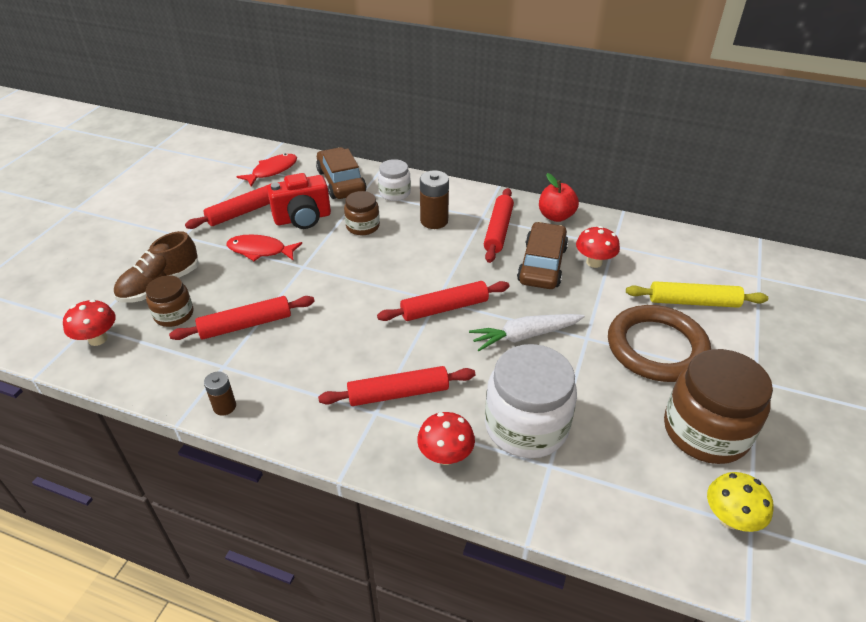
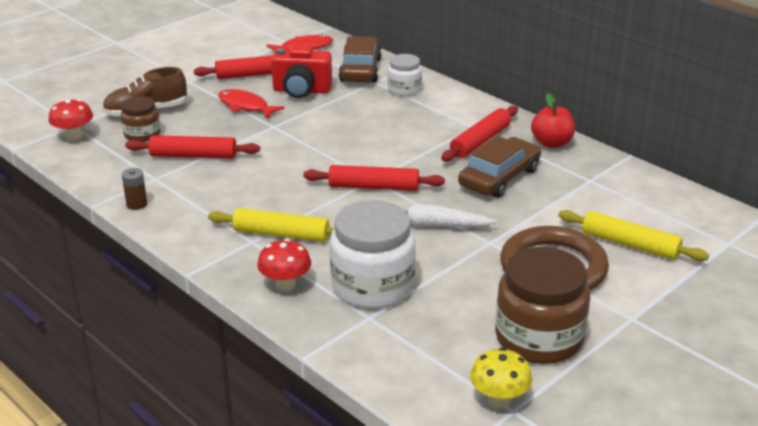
camera: 25 degrees right, 10 degrees down
(363, 226) = (351, 109): brown jar -> none
(398, 393) = (281, 234): red rolling pin -> yellow rolling pin
(434, 221) = (423, 119): brown battery -> none
(594, 262) = (555, 188): red mushroom -> none

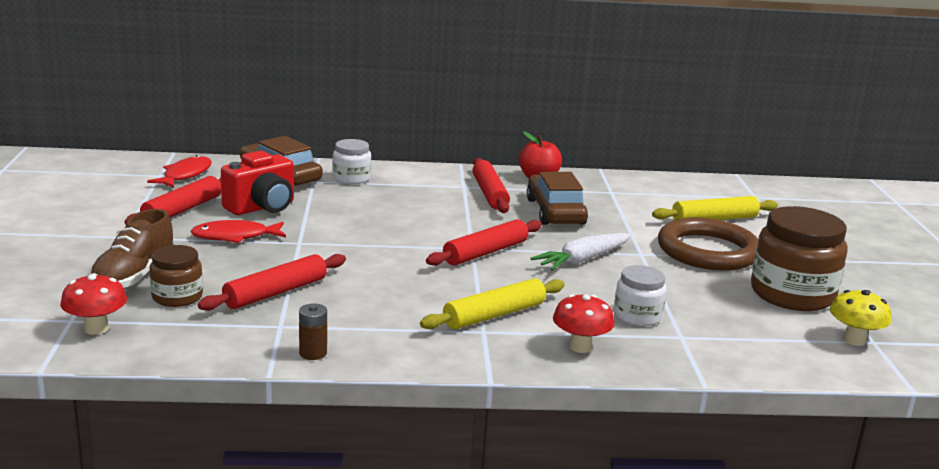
camera: 50 degrees left, 10 degrees down
(372, 286) = (637, 316): white jar -> white jar, size x0.55

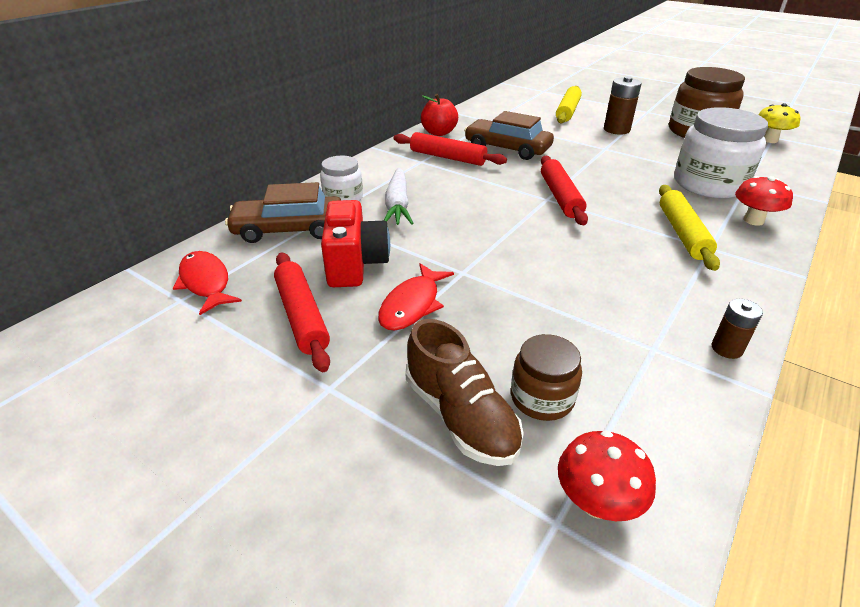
camera: 50 degrees left, 15 degrees up
(275, 292) = (573, 325): red rolling pin -> none
(582, 260) = (602, 169): white carrot -> white carrot (398, 205)
(637, 316) = (709, 184): white jar -> white jar, size x1.83
(708, 251) = (616, 130): brown ring -> brown battery

